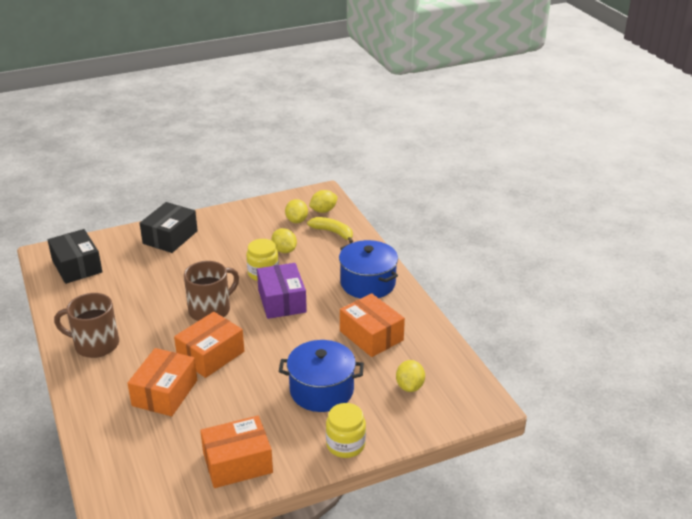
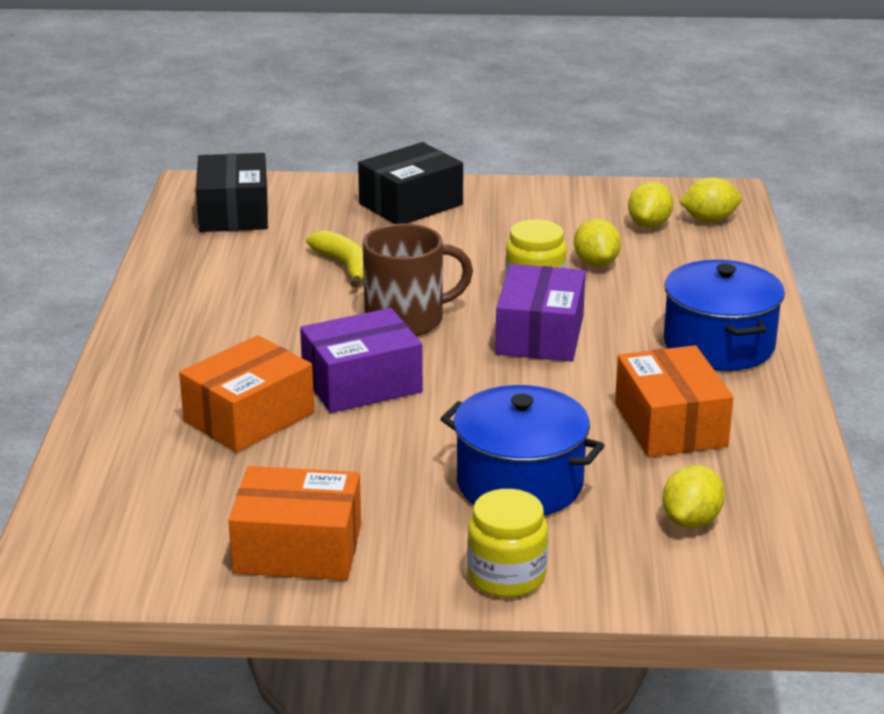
camera: 25 degrees right, 5 degrees down
(95, 344) = (187, 323): brown mug -> none
(211, 355) = (362, 383): orange box -> purple box
(333, 232) = (705, 255): yellow banana -> yellow banana (346, 267)

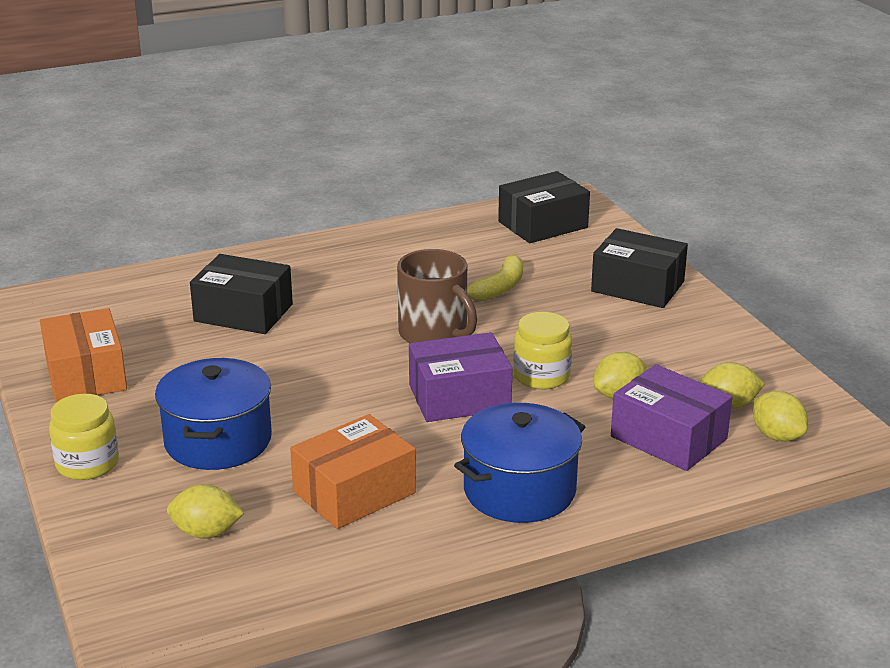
camera: 65 degrees right, 0 degrees up
(249, 417) = (243, 313): orange box -> black box
(362, 383) = (321, 341): purple box -> purple box (668, 438)

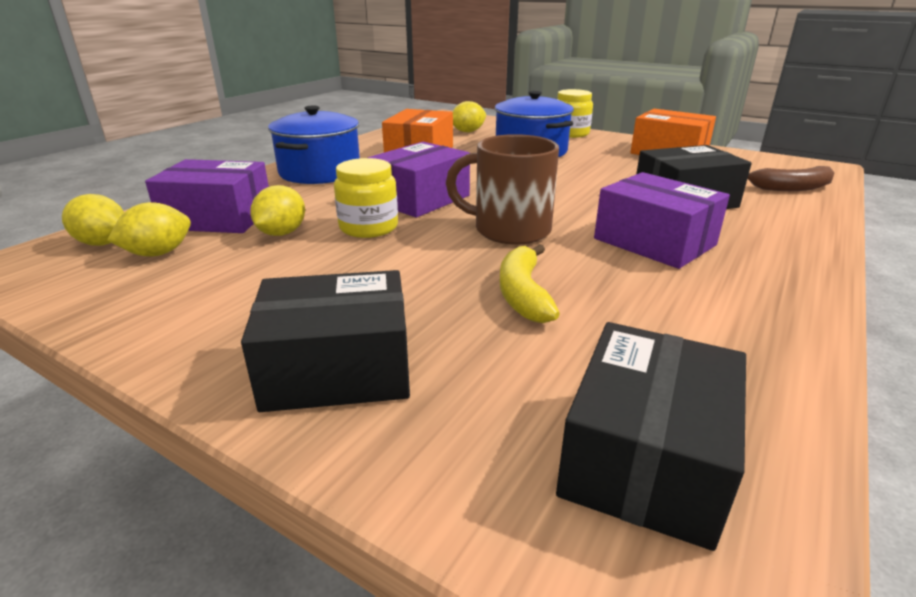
camera: 145 degrees right, 0 degrees up
(127, 293) = (790, 188): none -> brown banana
(353, 290) = (654, 242): none -> purple box

